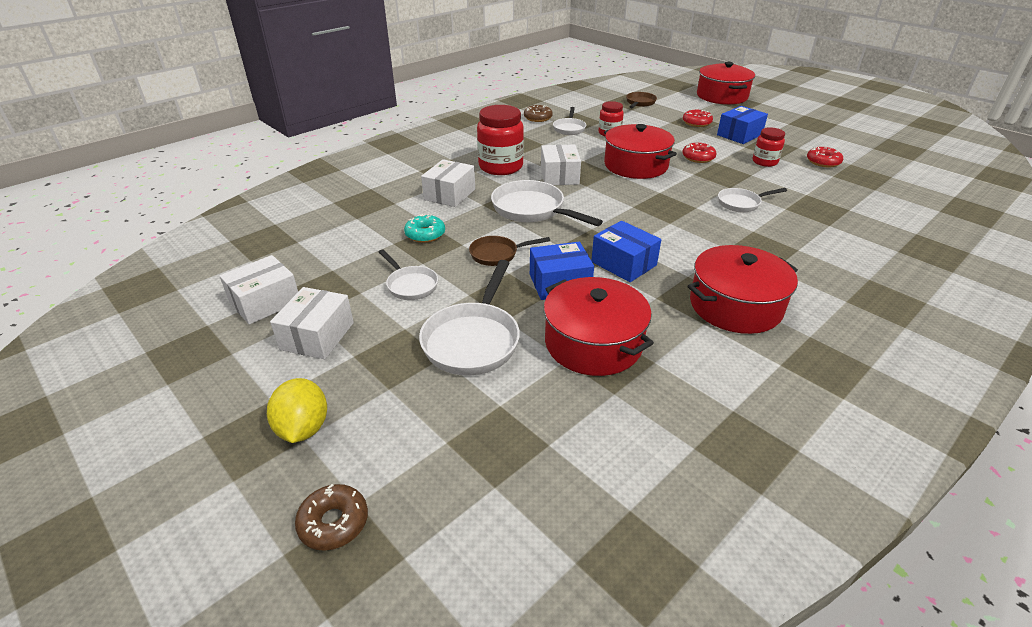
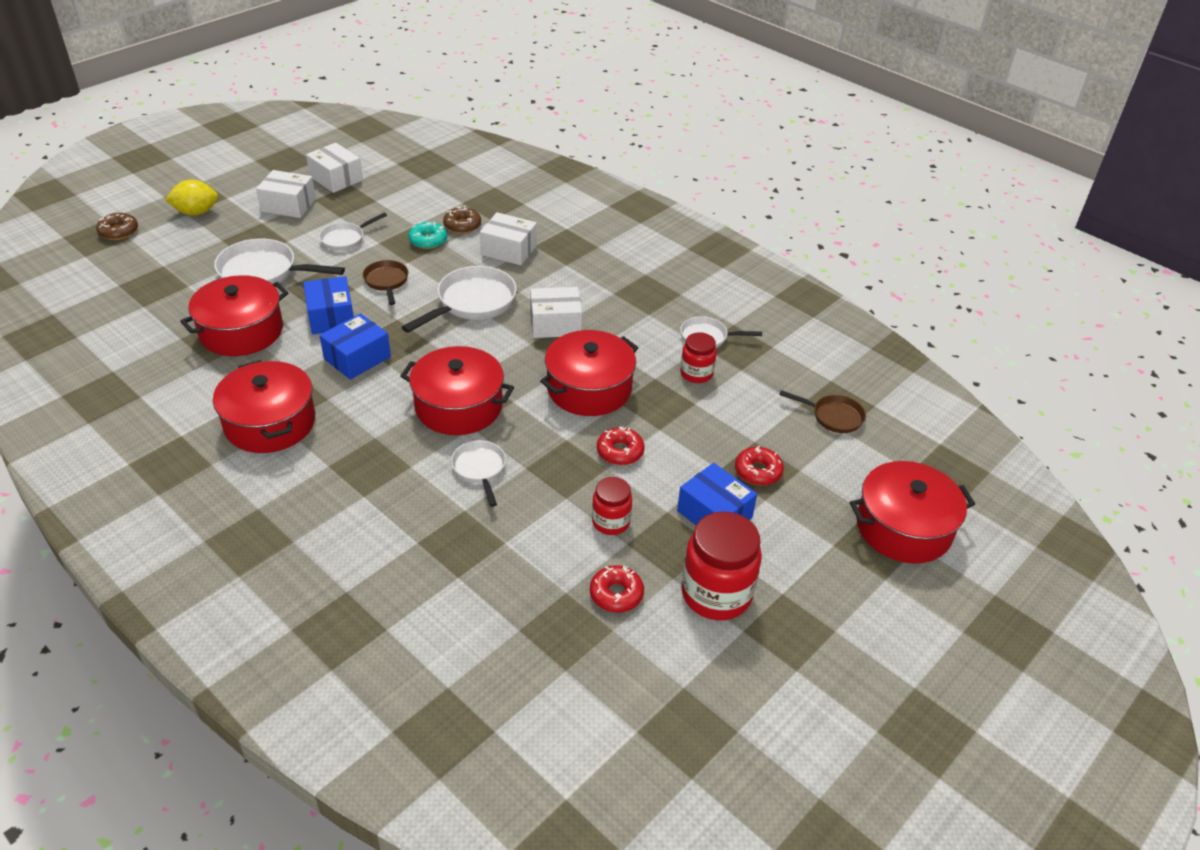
camera: 85 degrees right, 5 degrees up
(500, 167) = (578, 281): red jar -> red jar (716, 594)
(538, 118) = (740, 311): brown donut -> brown donut (462, 225)
(674, 213) = (458, 406): none -> red pot

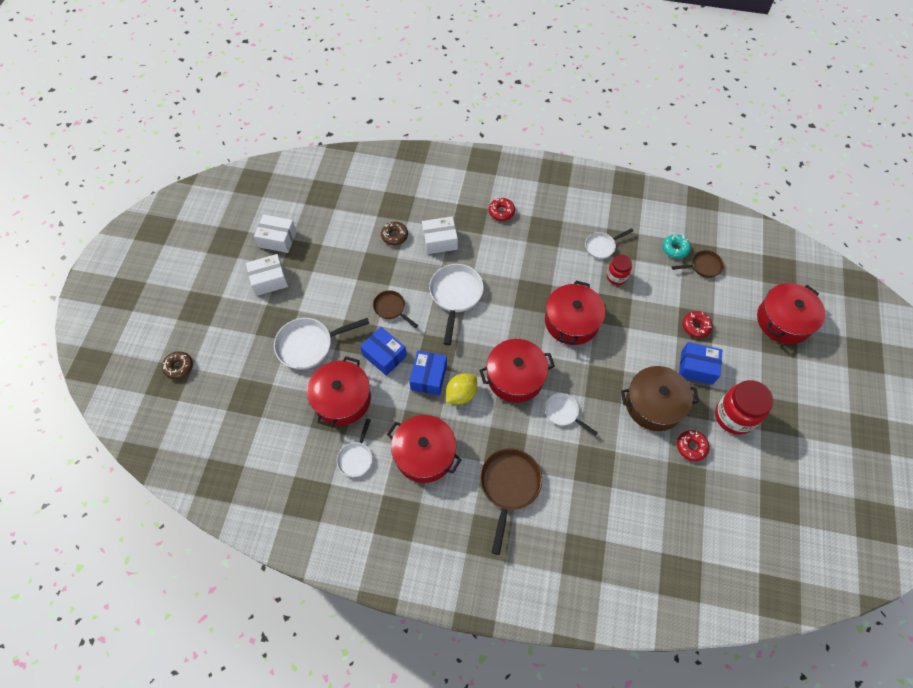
camera: 30 degrees left, 20 degrees up
(196, 212) = (214, 321): yellow lemon -> yellow lemon (461, 394)
(329, 505) = (509, 487): none -> brown pan
(345, 239) = (333, 288): white pan -> white pan (356, 458)
(428, 240) = (385, 260): turquoise donut -> turquoise donut (675, 249)
(555, 324) = (515, 284): white box -> none
(611, 522) = (654, 404): red jar -> brown pot
(620, 452) = (622, 355): red donut -> red donut (501, 212)

